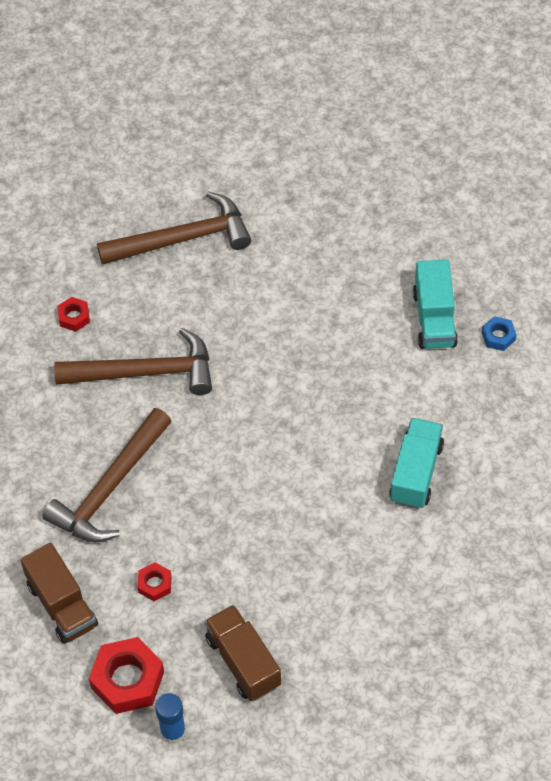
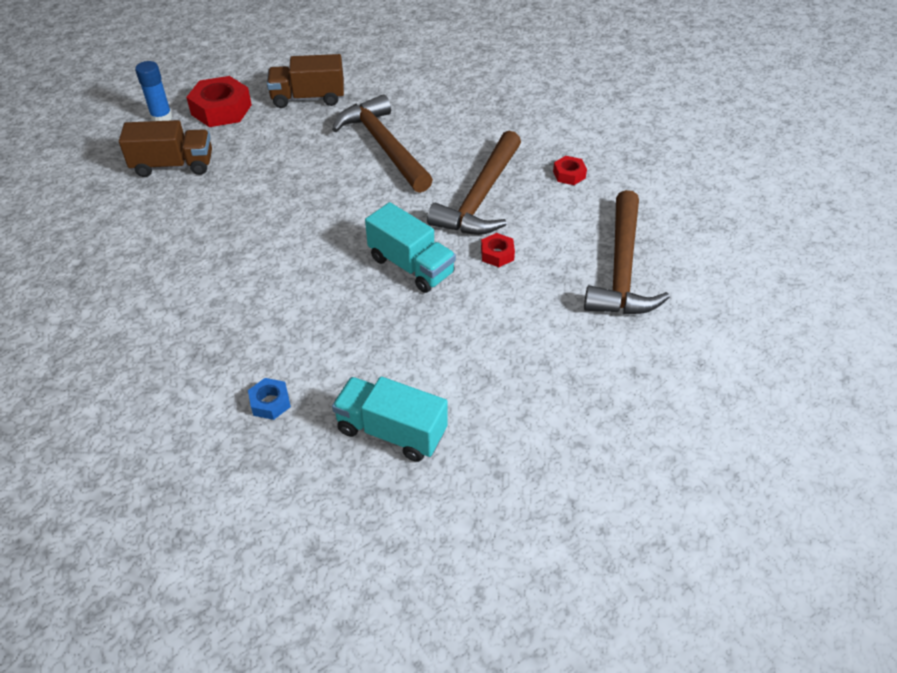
camera: 115 degrees right, 10 degrees down
(155, 584) = (280, 143): red nut -> red nut (497, 254)
(416, 473) = (228, 334): turquoise truck -> turquoise truck (411, 266)
(498, 336) = (324, 483): blue nut -> blue nut (270, 403)

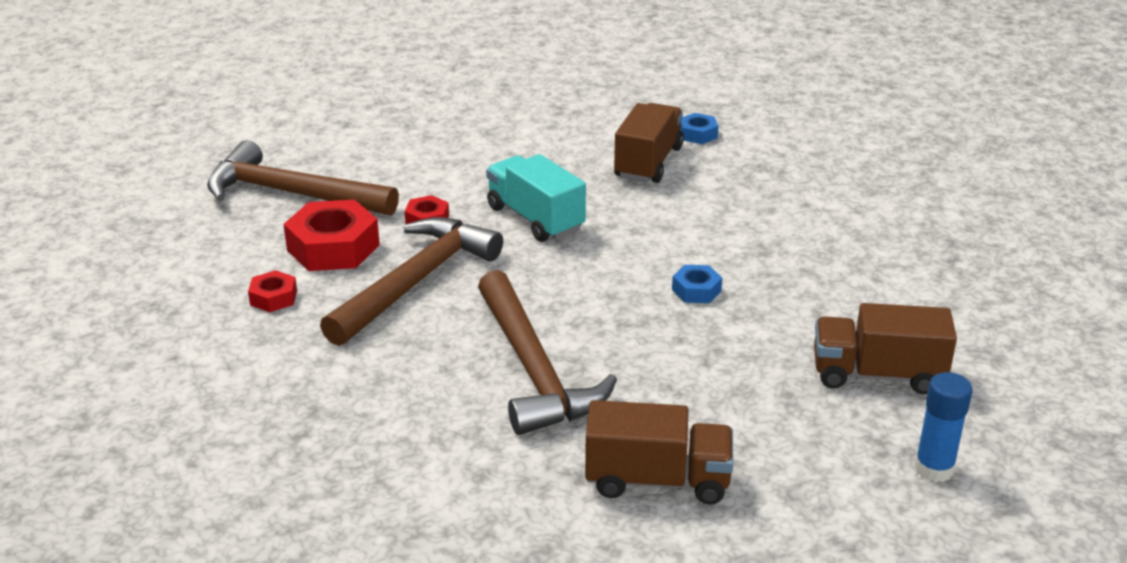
camera: 170 degrees left, 15 degrees down
(221, 109) = (823, 473): red nut -> red nut (333, 247)
(282, 213) = (696, 290): none -> blue nut
(320, 349) = (648, 162): none -> brown truck
(391, 431) = (587, 110): turquoise truck -> none
(621, 269) = (292, 193): brown hammer -> brown hammer turned 90 degrees counterclockwise

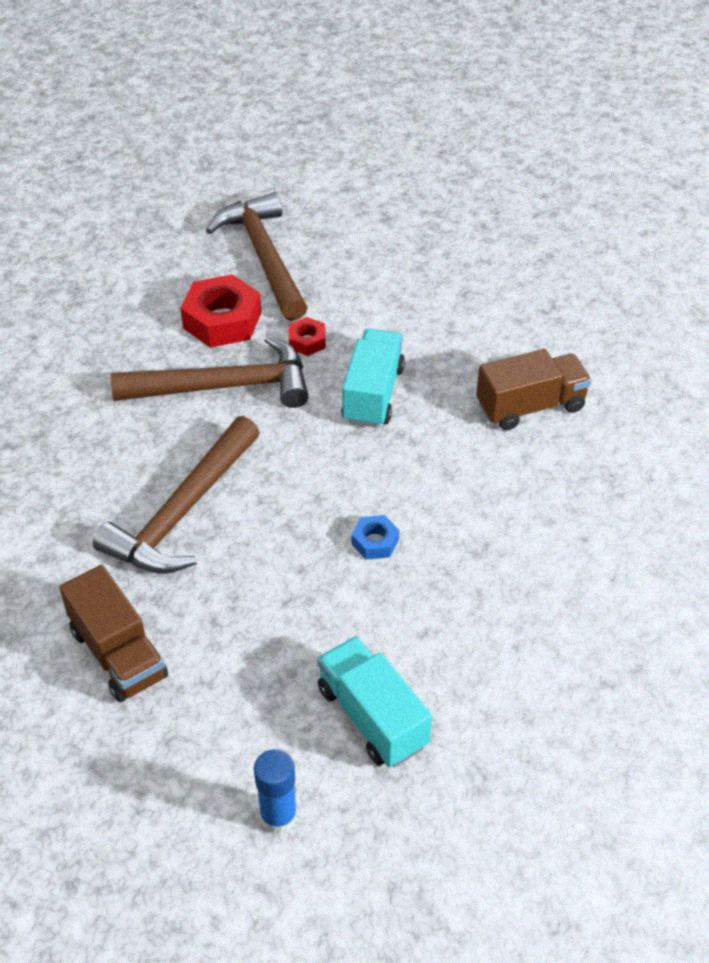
camera: 50 degrees right, 15 degrees up
(273, 298) = (136, 334): red nut -> none
(698, 134) = (614, 409): blue nut -> none
(877, 374) = (372, 717): brown truck -> turquoise truck

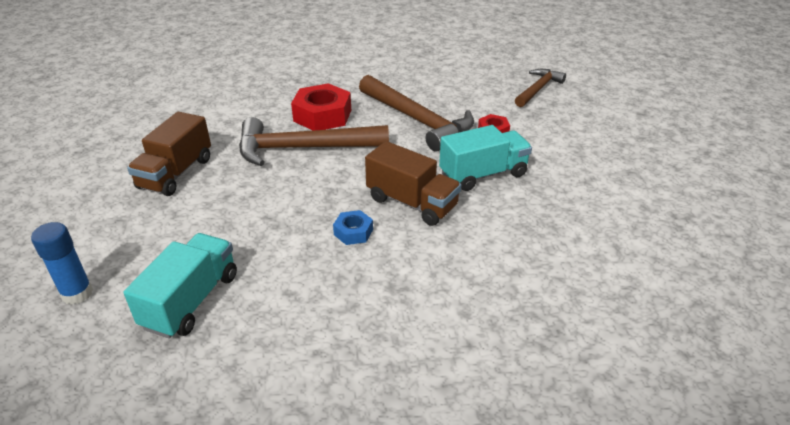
camera: 55 degrees right, 10 degrees down
(222, 320) = (468, 98): red nut -> red nut (322, 115)
(264, 257) = (538, 89): brown hammer -> brown hammer, size x0.59
(530, 406) = (569, 251): brown truck -> brown truck (412, 203)

